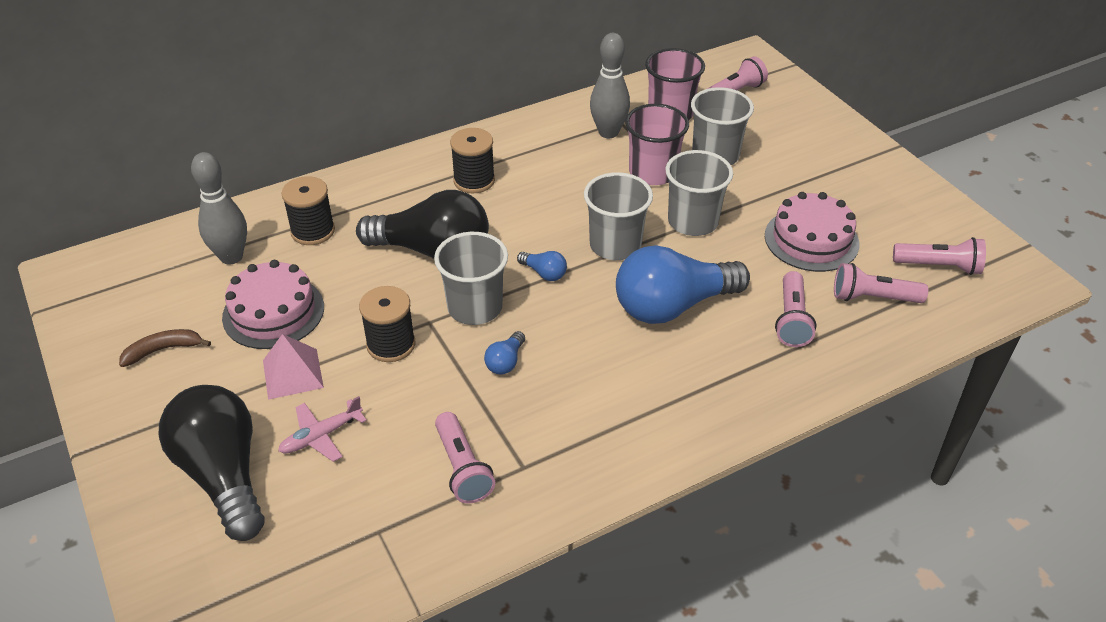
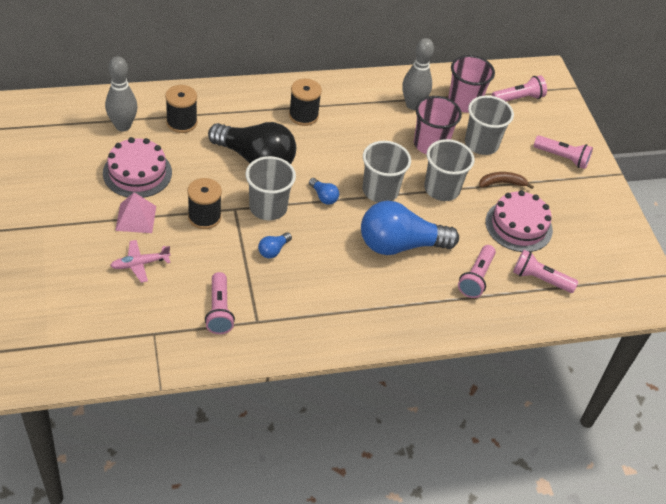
camera: 10 degrees right, 5 degrees up
(163, 350) = (61, 178): brown banana -> brown banana (502, 183)
(223, 475) = (73, 270): black light bulb -> none
(939, 266) = (599, 271): pink flashlight -> pink flashlight (562, 158)

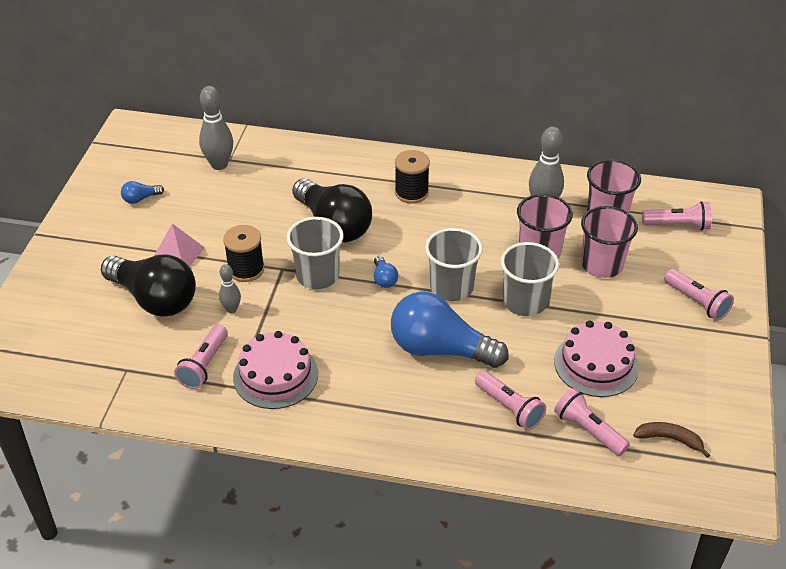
camera: 30 degrees right, 5 degrees down
(137, 173) = (206, 211): pink cake -> pink cake (275, 375)
(140, 264) = (154, 299): pink plane -> black light bulb
(181, 122) = (279, 173): black spool -> none
(213, 255) = (231, 309): none -> grey bowling pin
(273, 250) = (297, 320): blue light bulb -> blue light bulb (140, 199)
(476, 278) = (509, 408): pink flashlight -> pink flashlight turned 90 degrees counterclockwise
(481, 144) = (602, 264): grey cup -> pink cup
(502, 183) = (602, 313): brown banana -> brown banana (669, 439)

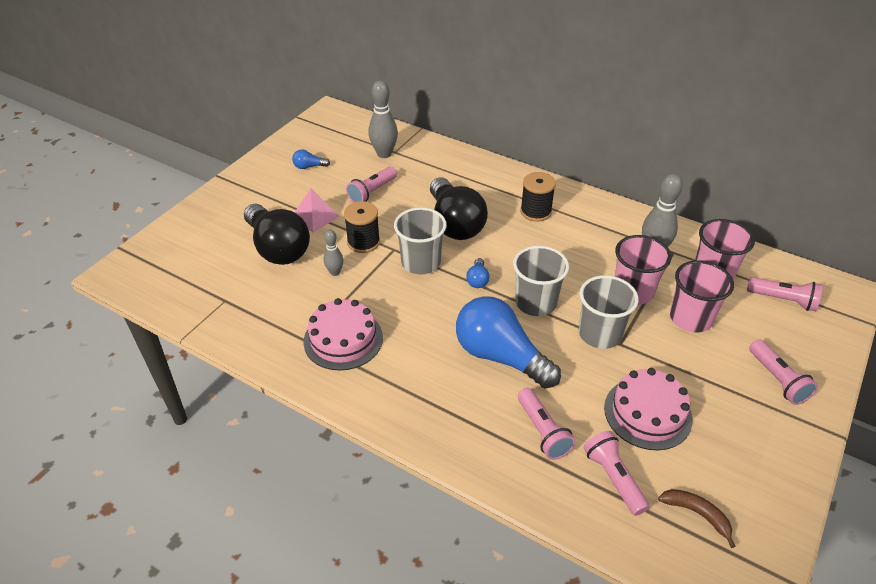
camera: 20 degrees right, 0 degrees up
(204, 365) = (288, 314): pink flashlight -> pink flashlight (372, 192)

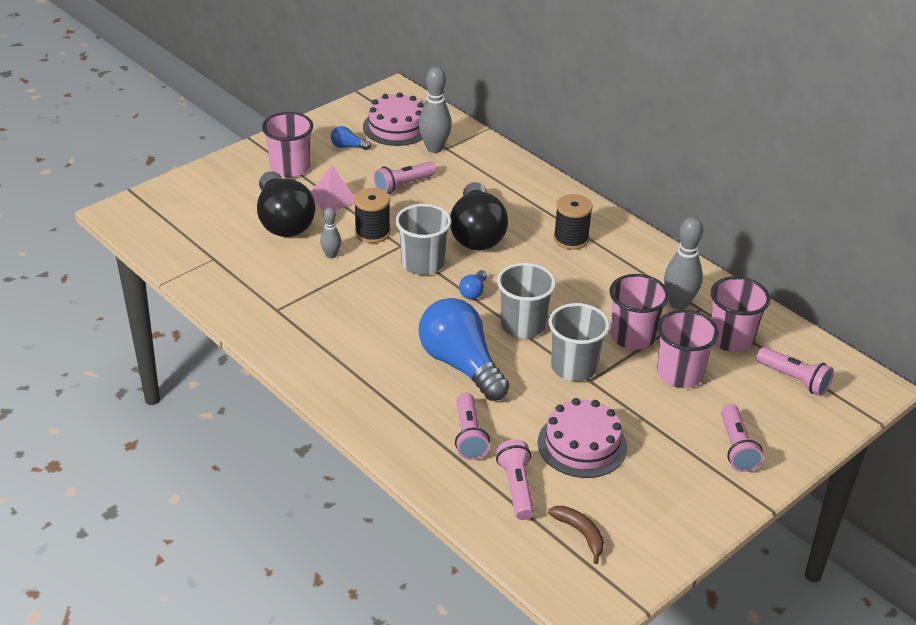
camera: 15 degrees right, 5 degrees down
(265, 196) = (290, 168): none -> pink cup
(343, 339) = (313, 317): pink cake -> pink cake (396, 127)

